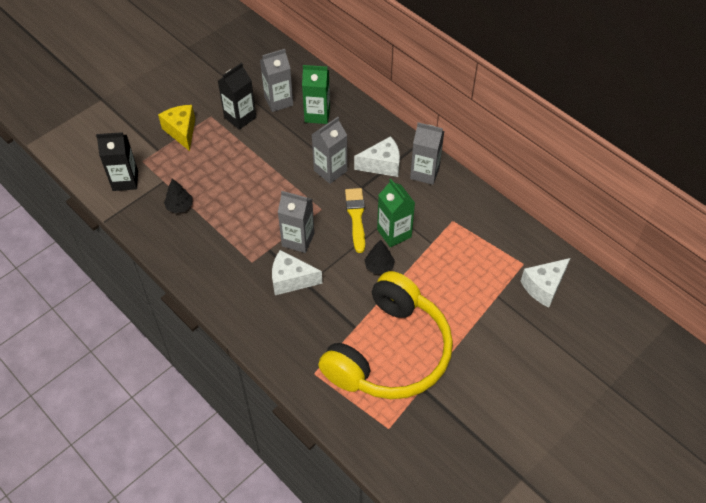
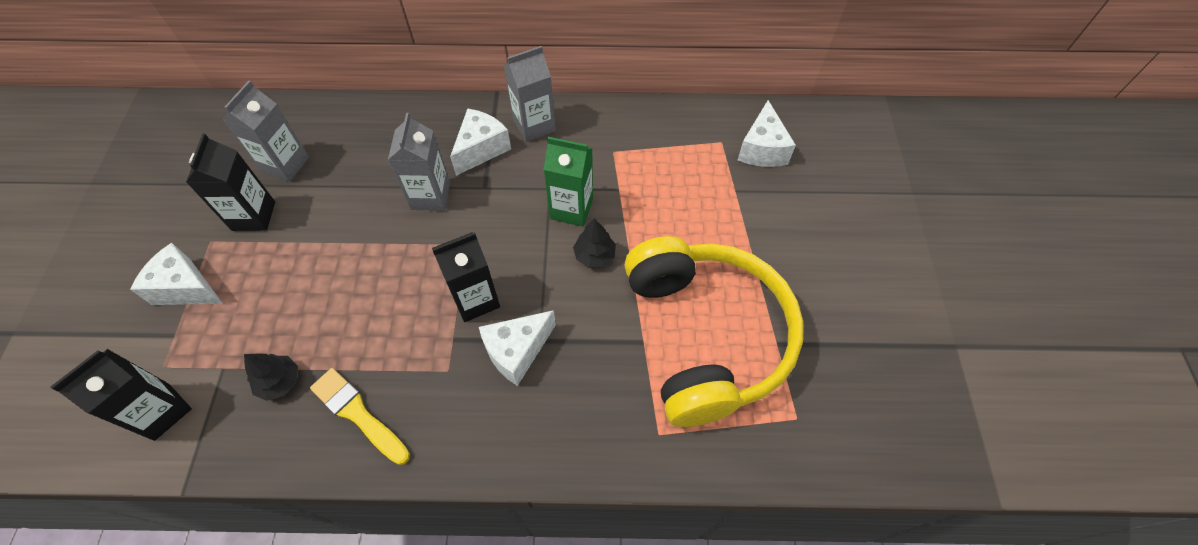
camera: 45 degrees left, 5 degrees up
(181, 131) = (186, 288): yellow cheese -> white cheese
(298, 240) = (475, 299): grey carton -> black carton
(317, 115) = (350, 148): green carton -> none
(356, 217) = (513, 223): yellow brush -> yellow brush (358, 414)

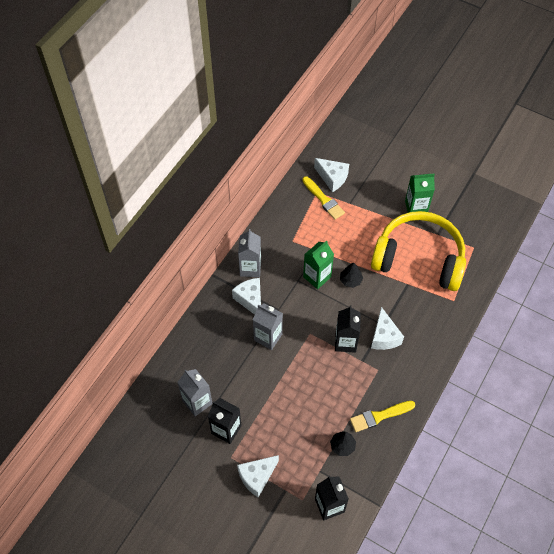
camera: 60 degrees left, 0 degrees up
(715, 156) = (324, 199): none -> yellow brush
(804, 285) = (416, 207): none -> green carton

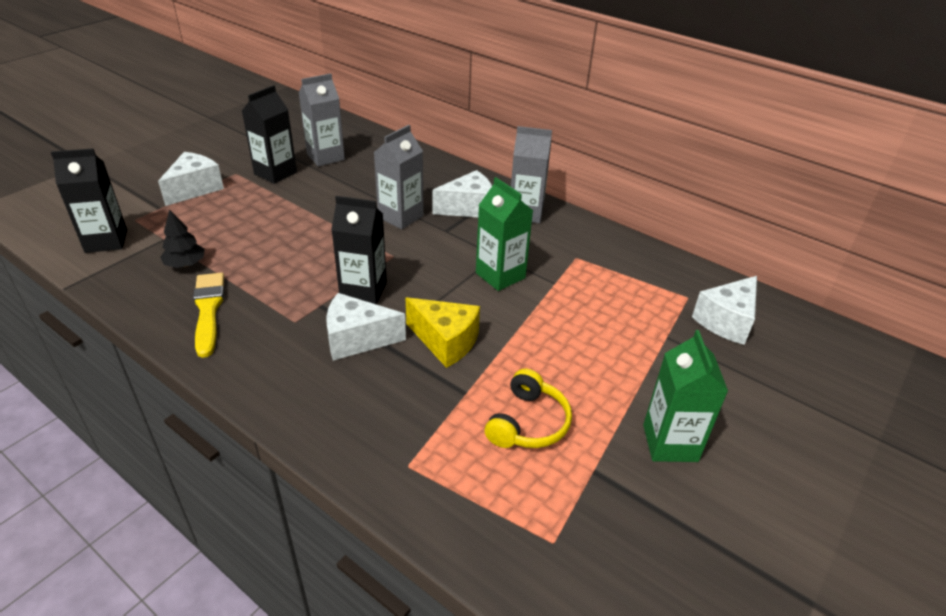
camera: 95 degrees right, 20 degrees down
(257, 477) = (194, 189): white cheese -> white cheese turned 60 degrees clockwise
(324, 199) = (671, 303): yellow brush -> none
(350, 280) = (487, 314): black tree -> none
(376, 296) = (445, 341): none -> yellow cheese
(419, 258) = (528, 423): yellow headphones -> yellow headphones, size x0.42

